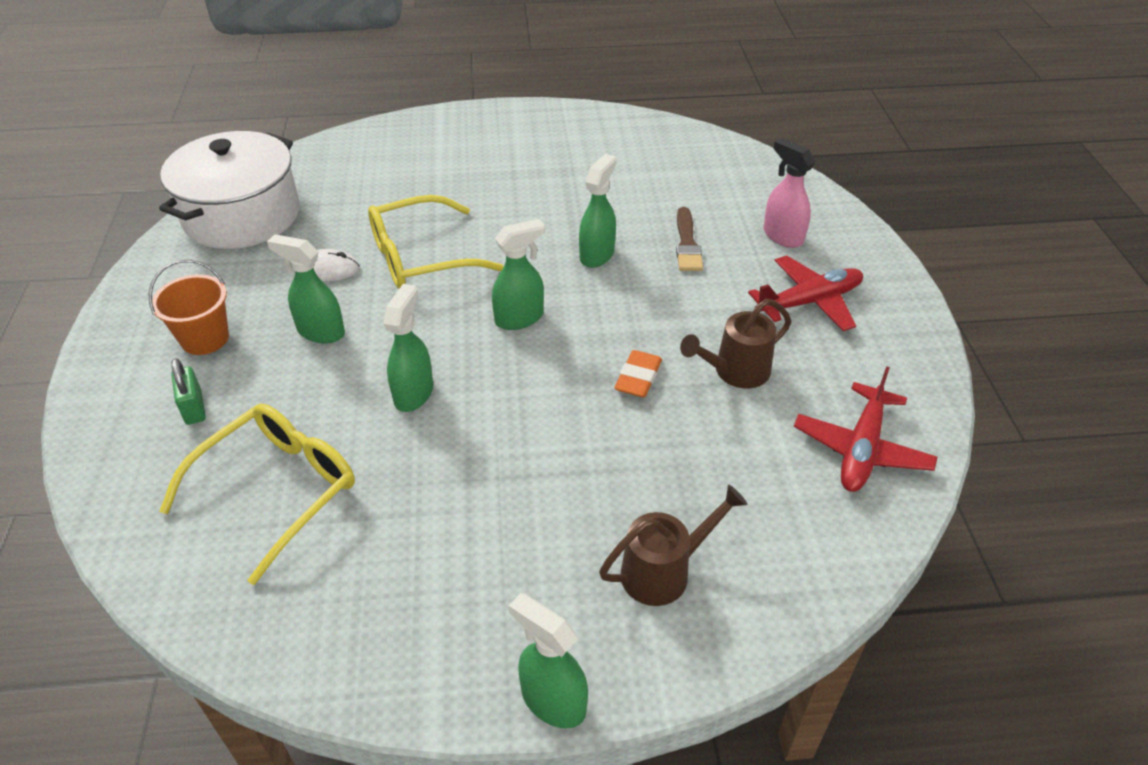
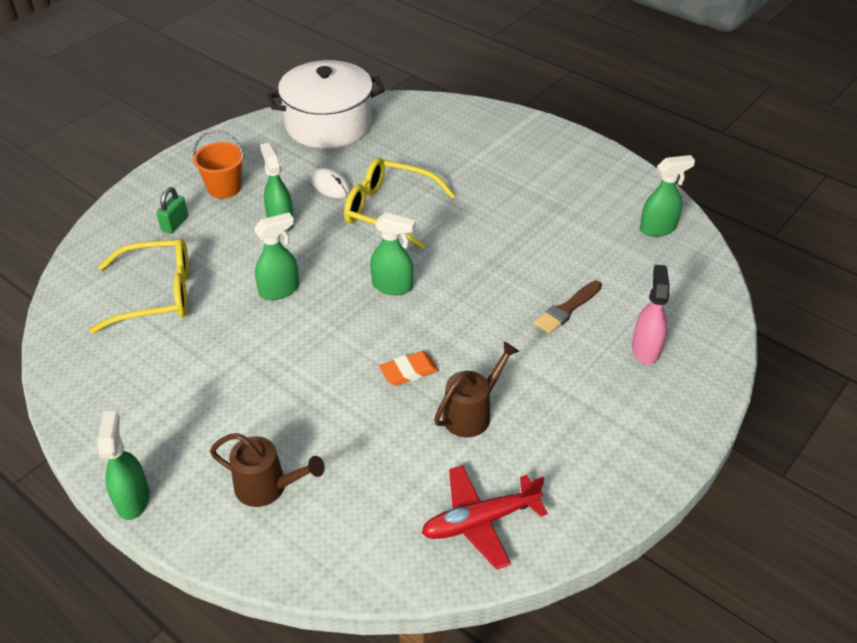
camera: 45 degrees right, 0 degrees up
(597, 255) = (495, 277): green spray bottle -> green spray bottle (658, 228)
(734, 372) = (472, 413): brown watering can -> brown watering can turned 120 degrees clockwise
(810, 302) = (594, 407): red plane -> none

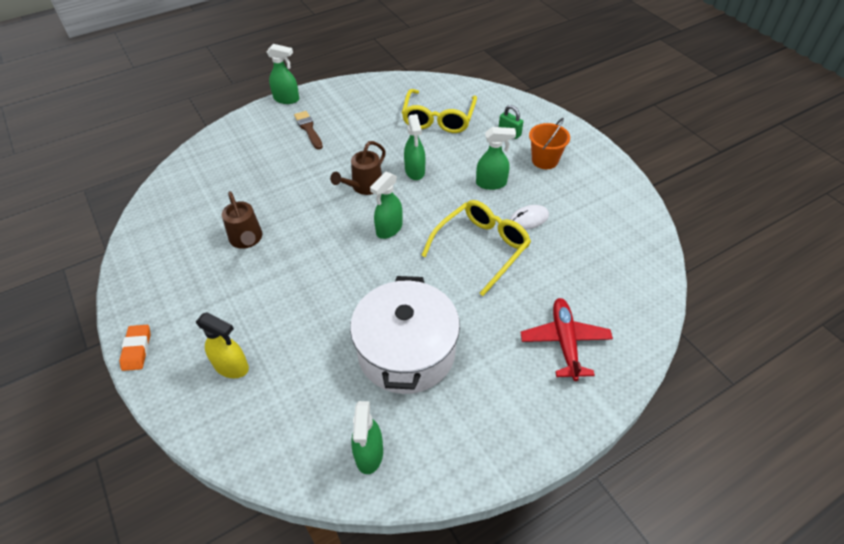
camera: 110 degrees right, 5 degrees up
(268, 487) = (258, 143): brown watering can -> brown watering can (363, 187)
(328, 124) = (624, 235): white pot -> white pot (406, 352)
(409, 372) = (302, 218): orange eraser -> orange eraser (137, 349)
(480, 521) = (170, 220): red plane -> red plane (565, 341)
(567, 309) = (305, 329): brown brush -> brown brush (308, 129)
(645, 349) = (232, 367): pink spray bottle -> yellow spray bottle

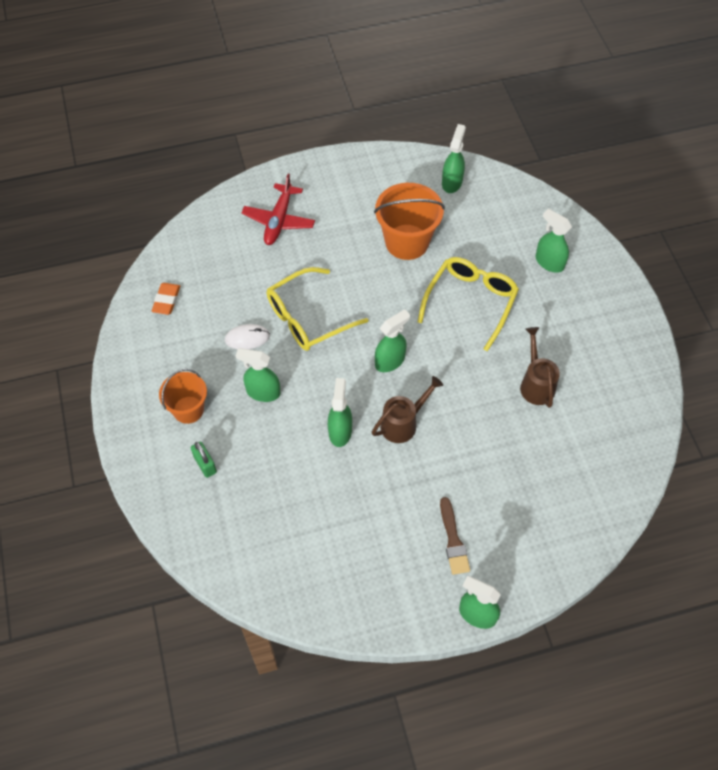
camera: 165 degrees left, 10 degrees up
(137, 349) = (630, 295): orange eraser -> orange eraser (166, 300)
(232, 367) = (549, 262): yellow spray bottle -> green spray bottle
(406, 352) = (407, 242): white pot -> orange bucket
(438, 119) = (281, 514): yellow glasses -> yellow glasses (470, 302)

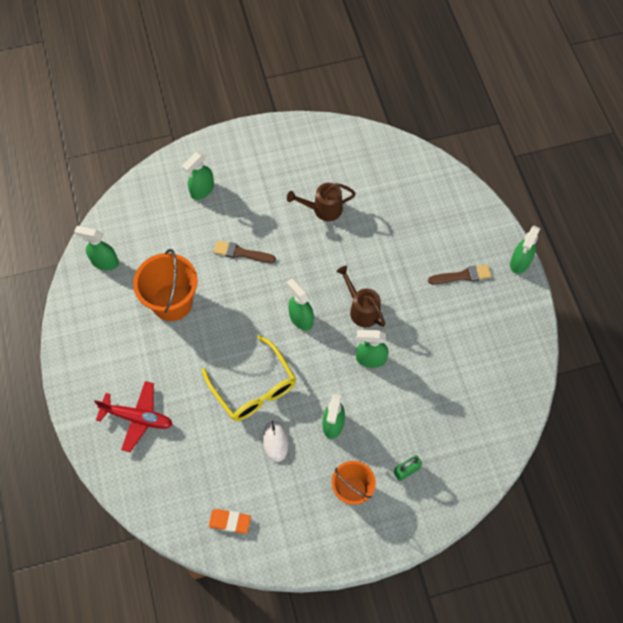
camera: 90 degrees left, 5 degrees up
(470, 302) = (241, 253): yellow glasses -> brown brush

